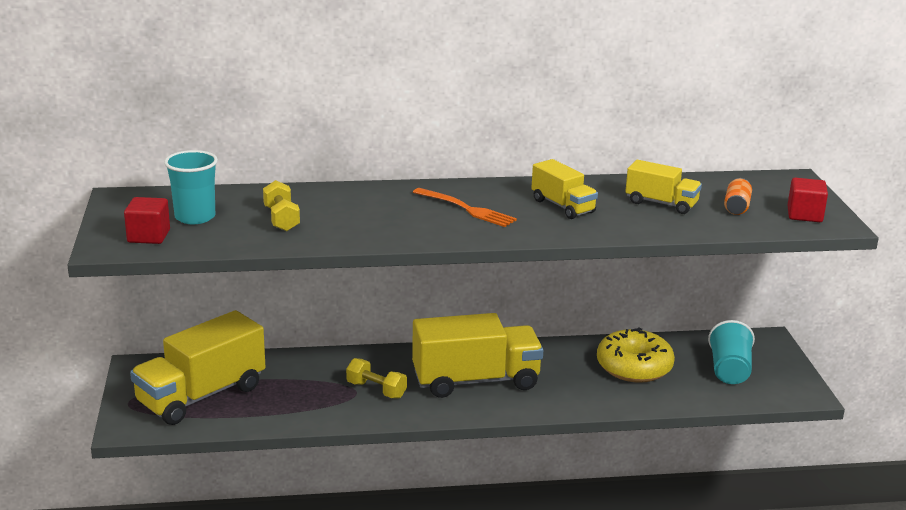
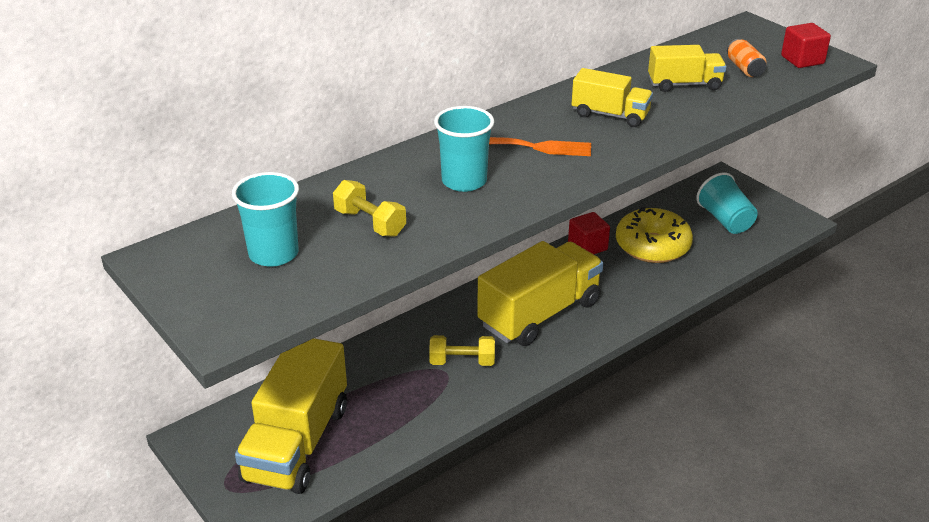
camera: 30 degrees left, 10 degrees up
(148, 236) = (253, 299): red cube -> red cube (587, 246)
(383, 215) = (464, 181): none -> turquoise cup

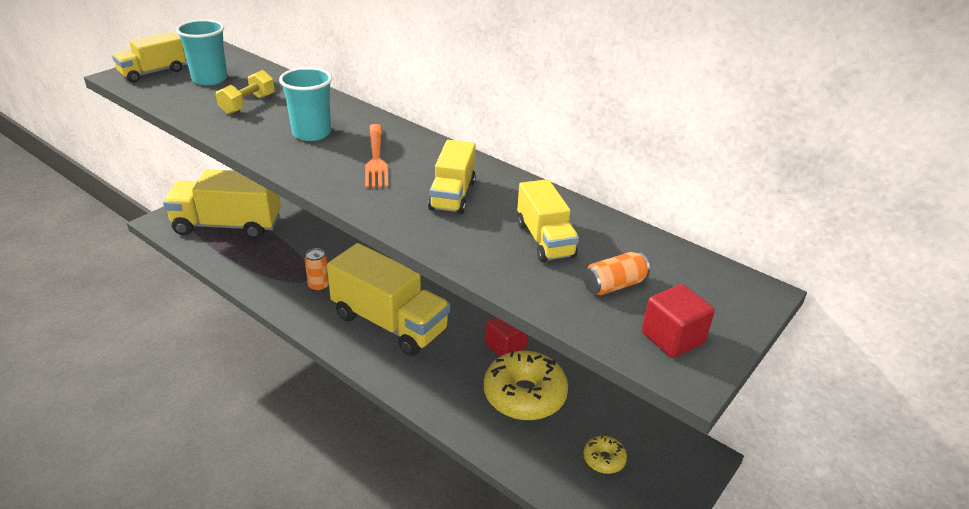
camera: 75 degrees right, 0 degrees up
(224, 305) = (153, 72): none -> yellow truck
(462, 362) = (318, 286): yellow dumbbell -> orange can
(725, 220) = (604, 459): turquoise cup -> yellow donut

